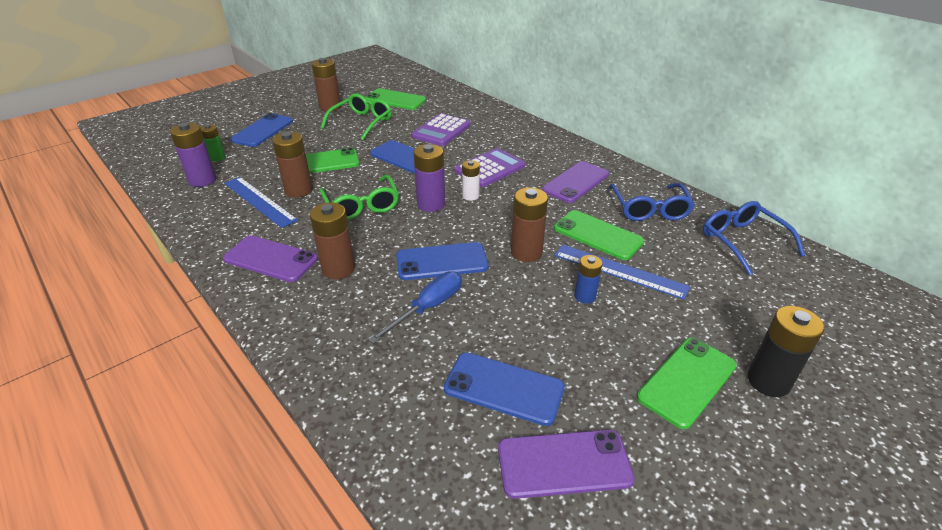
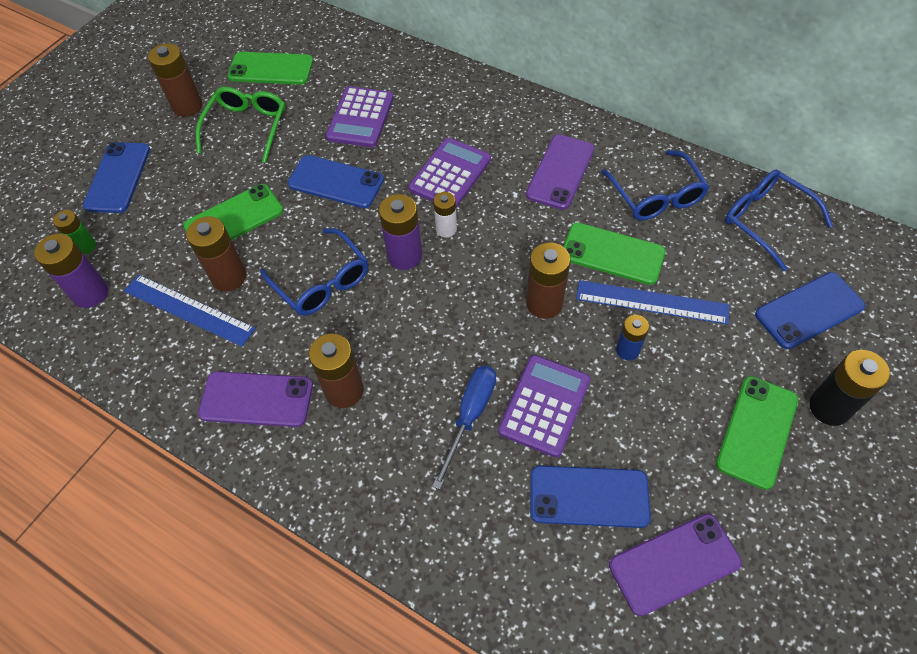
camera: 15 degrees left, 20 degrees up
(362, 206) = (322, 282): green glasses -> blue glasses
(442, 262) = (456, 345): blue phone -> blue phone (809, 310)
(494, 315) = (544, 405): none -> purple calculator

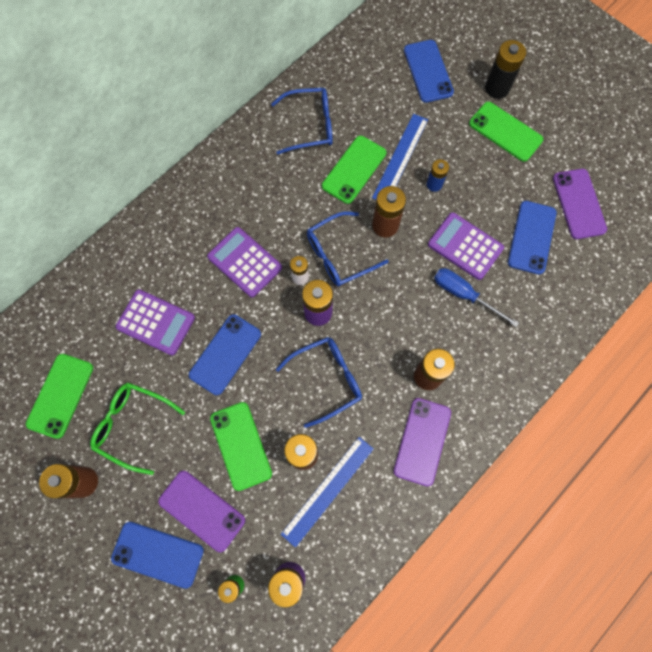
camera: 80 degrees left, 15 degrees up
(560, 172) = (267, 182): purple phone -> purple phone (202, 510)
(765, 220) = (351, 67): blue glasses -> blue glasses (339, 255)

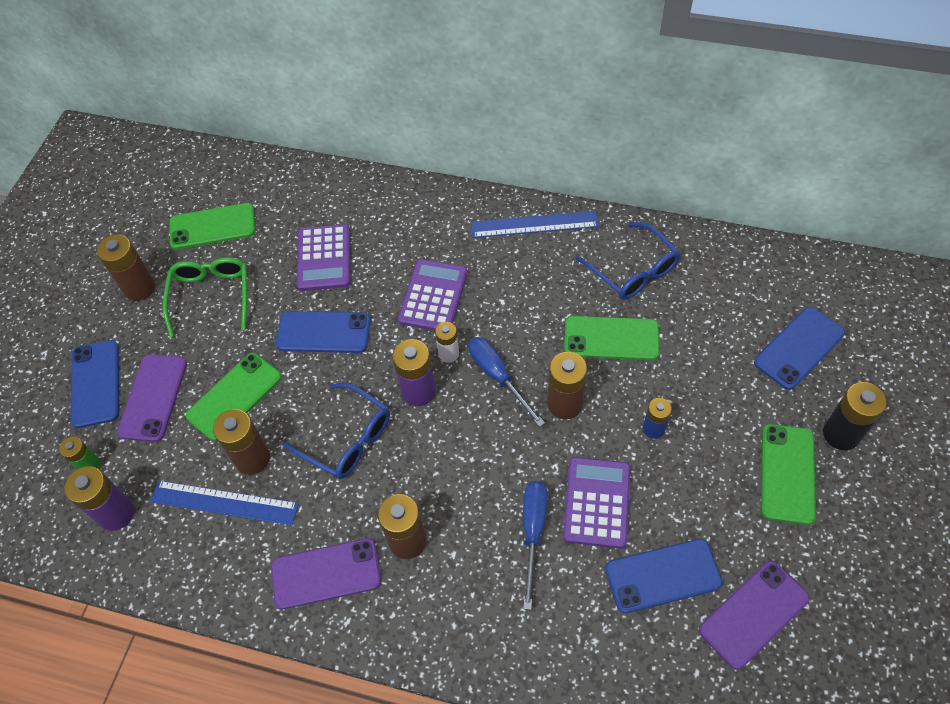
camera: 65 degrees right, 15 degrees down
(339, 255) = (498, 376): blue glasses -> blue screwdriver
(400, 158) = (661, 376): blue ruler -> blue ruler (534, 224)

